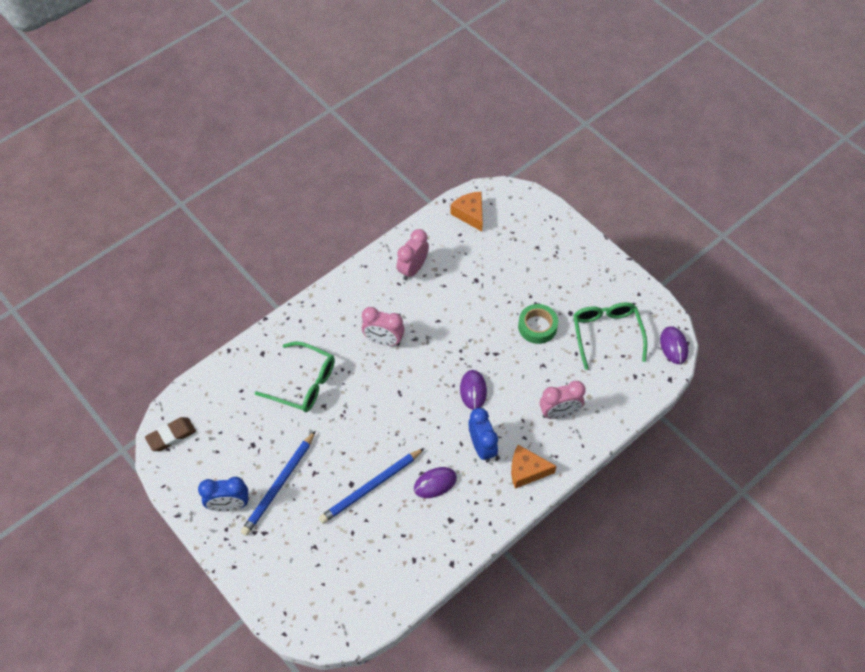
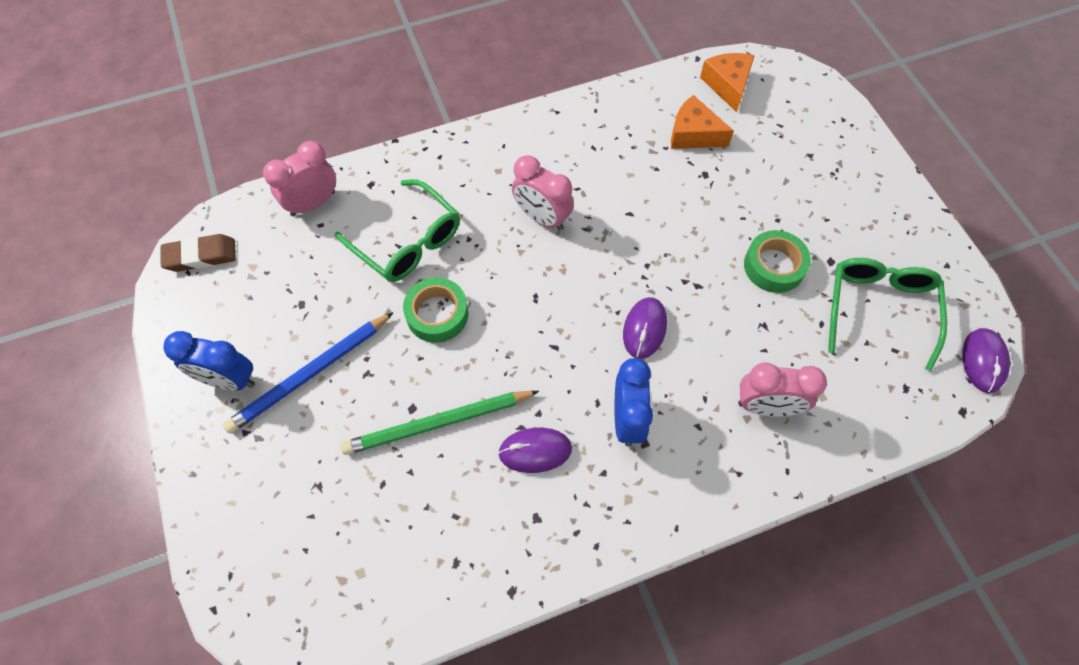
camera: 20 degrees right, 5 degrees up
(342, 423) = (437, 314): none -> green tape
(371, 487) = (438, 423): blue pencil -> green pencil
(413, 269) = (620, 134): pink clock -> pink clock (313, 203)
(526, 470) = (684, 480): orange cheese -> orange cheese (693, 134)

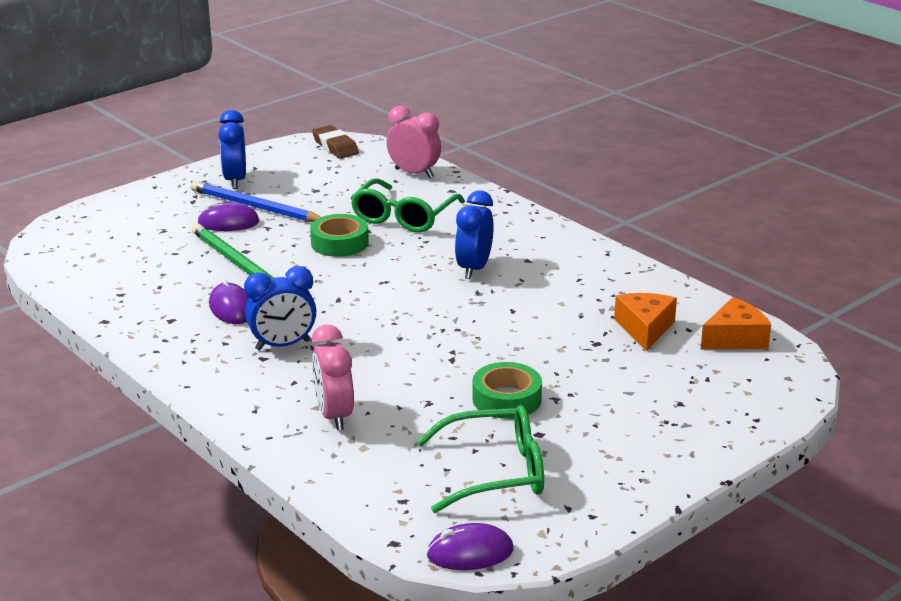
camera: 70 degrees right, 35 degrees down
(542, 217) = (474, 269): pink clock -> blue clock
(644, 329) = (383, 339): purple mouse -> purple mouse (228, 223)

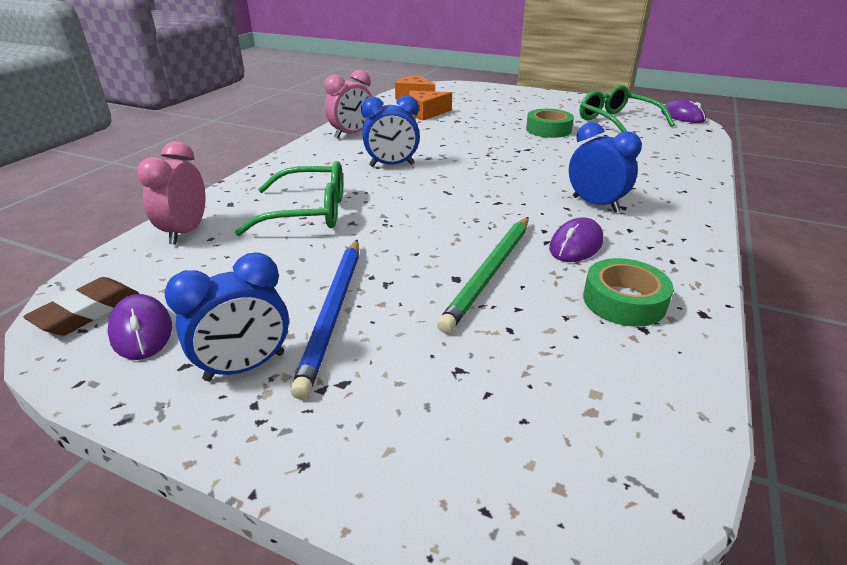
camera: 115 degrees left, 5 degrees up
(228, 223) = (394, 317): purple mouse -> purple mouse (142, 331)
(334, 416) = (643, 166): pink clock -> pink clock (351, 134)
(339, 243) = (391, 229): green tape -> green tape (624, 301)

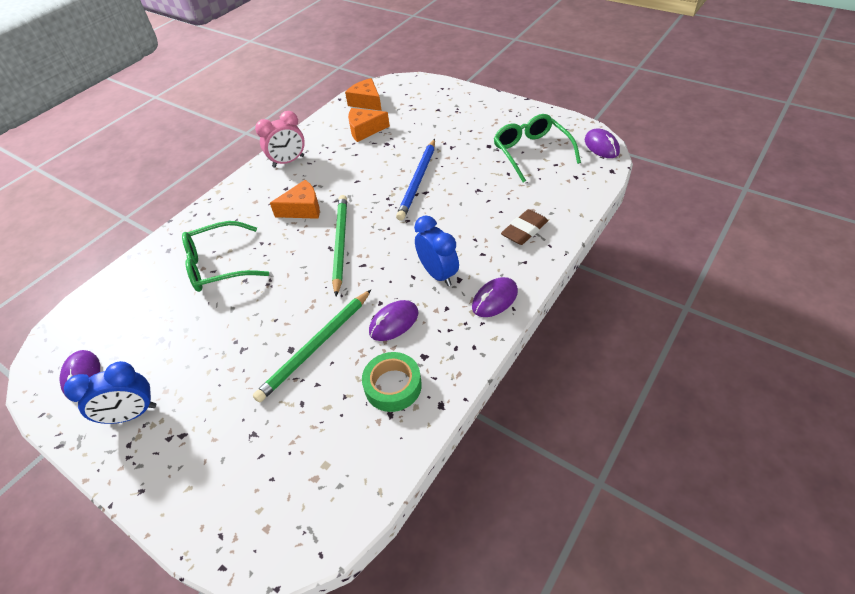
camera: 15 degrees right, 15 degrees up
(87, 312) = (55, 355): brown eraser -> brown eraser (524, 230)
(186, 232) = (130, 281): pink clock -> none
(308, 212) = (219, 265): green glasses -> green glasses turned 150 degrees clockwise
(333, 312) = (198, 374): blue pencil -> blue pencil (418, 181)
(392, 165) = (303, 209): blue clock -> orange cheese
(457, 188) = (340, 244): none -> green pencil
(548, 129) = (460, 162): green tape -> none
(680, 219) = (495, 299): none -> purple mouse

